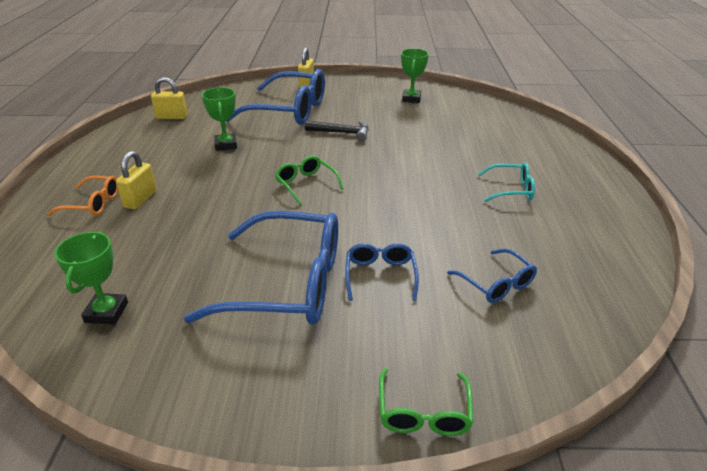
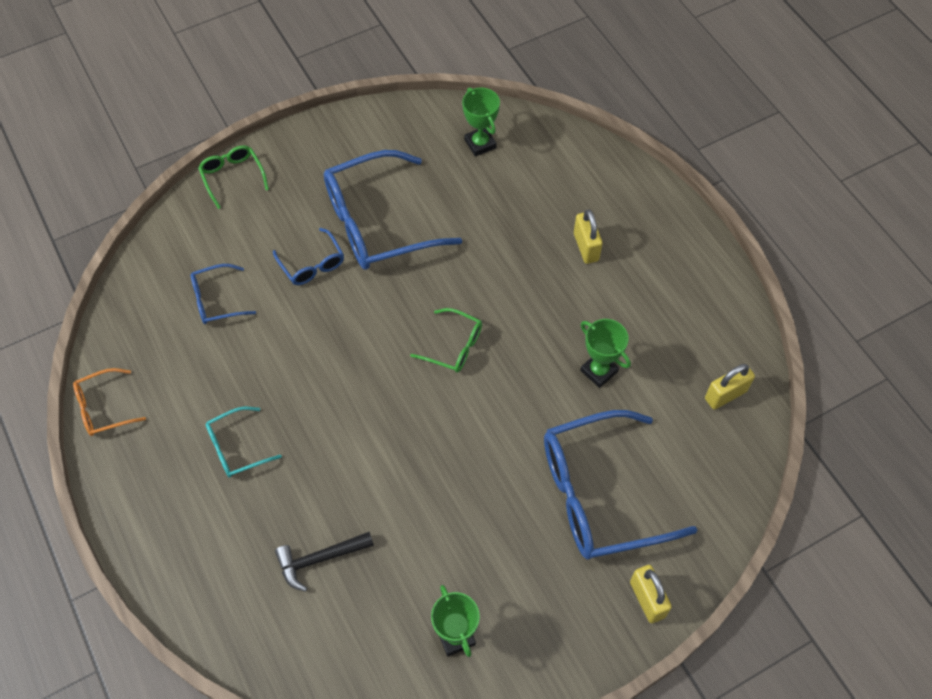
camera: 150 degrees right, 25 degrees up
(93, 203) = (619, 222): orange glasses -> orange glasses (103, 408)
(342, 133) = (488, 472): black hammer -> black hammer (320, 559)
(496, 284) = (216, 300): blue glasses -> blue glasses turned 45 degrees counterclockwise

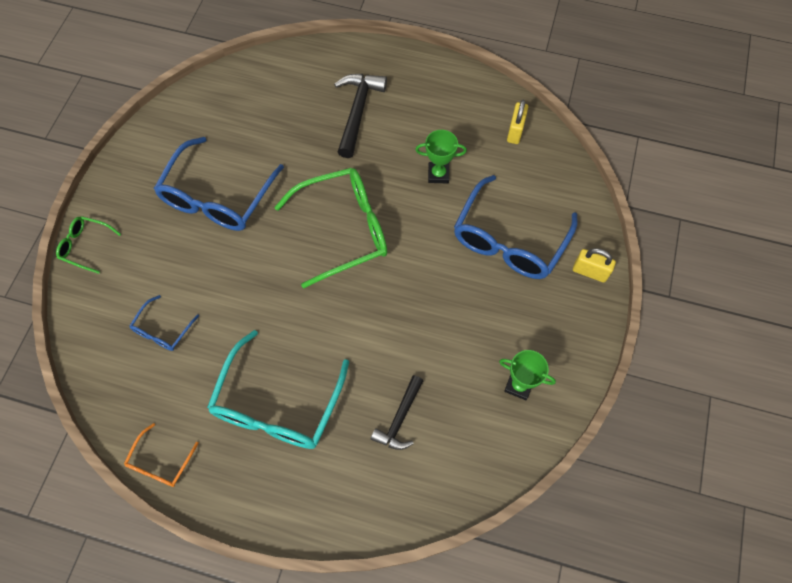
camera: 45 degrees left, 5 degrees up
(236, 448) = (277, 404): turquoise glasses -> turquoise glasses, size x2.08
(312, 264) = (202, 255): blue glasses -> none
(454, 346) = (344, 230): green glasses -> green glasses, size x2.08
(480, 144) = (230, 100): green trophy -> none
(586, 247) = (358, 112): yellow padlock -> black hammer

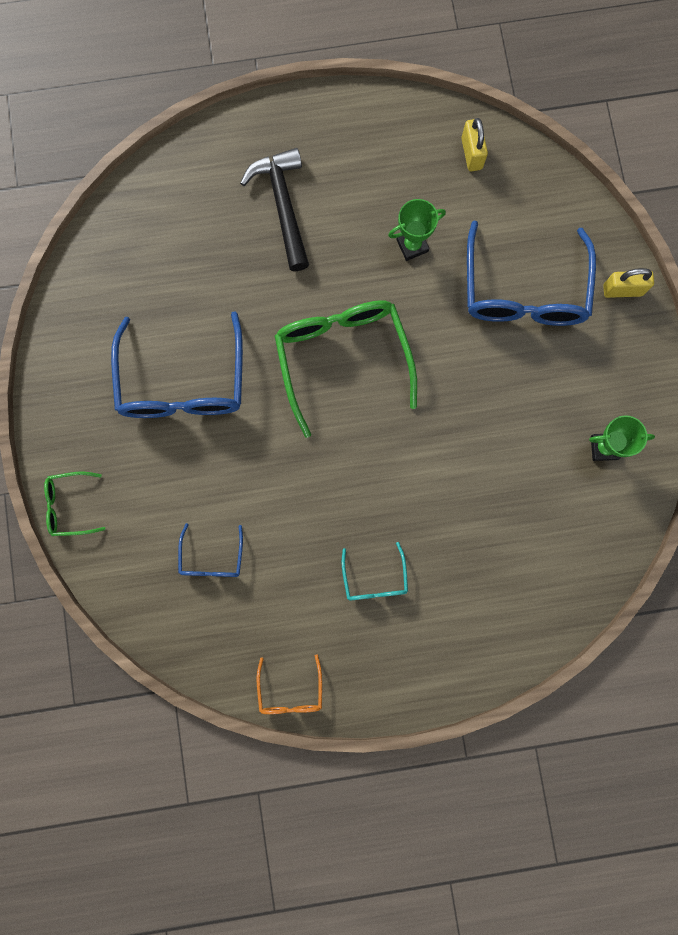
camera: 25 degrees left, 15 degrees up
(277, 404) = (375, 579): turquoise glasses -> turquoise glasses, size x0.48
(344, 230) = (343, 358): green glasses -> green glasses turned 60 degrees counterclockwise
(399, 418) = (503, 536): black hammer -> none

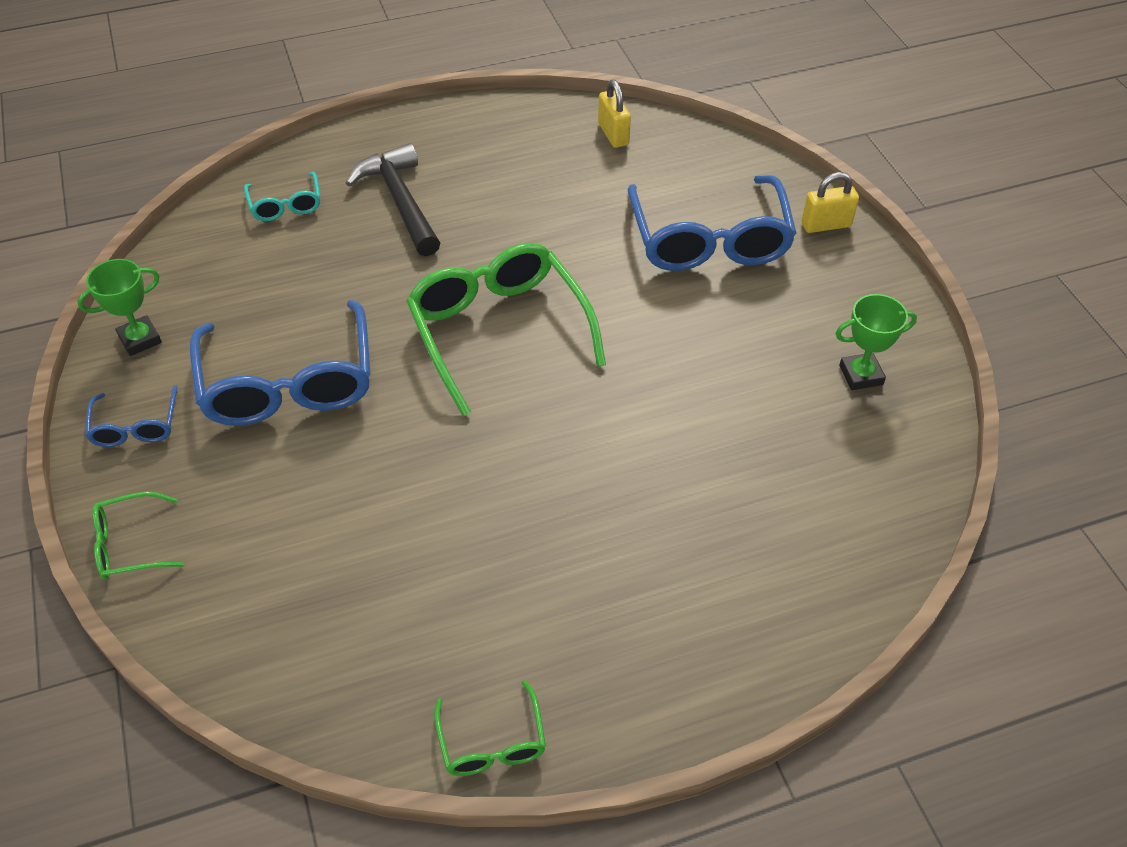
camera: 10 degrees left, 30 degrees down
(212, 558) = (347, 579): blue glasses -> blue glasses (135, 426)
(290, 691) = (492, 742): orange glasses -> green glasses
(375, 579) = (593, 569): turquoise glasses -> turquoise glasses (286, 205)
(412, 245) = (563, 217): green trophy -> green trophy (140, 339)

